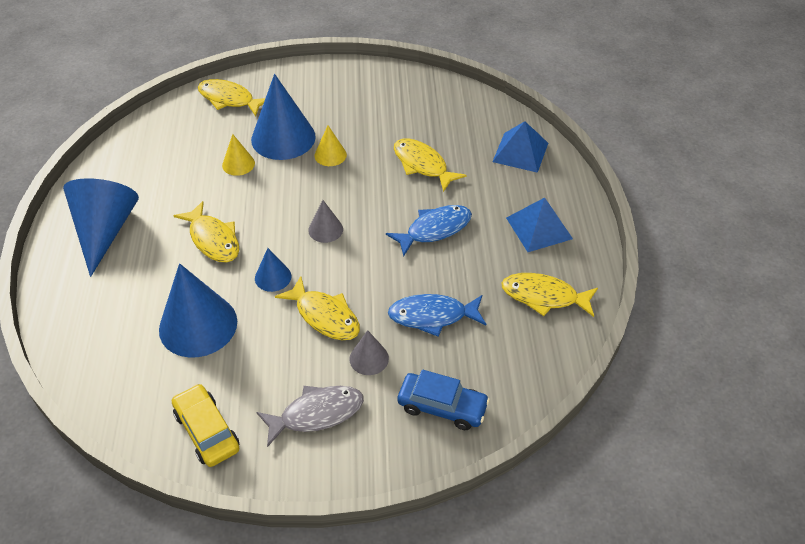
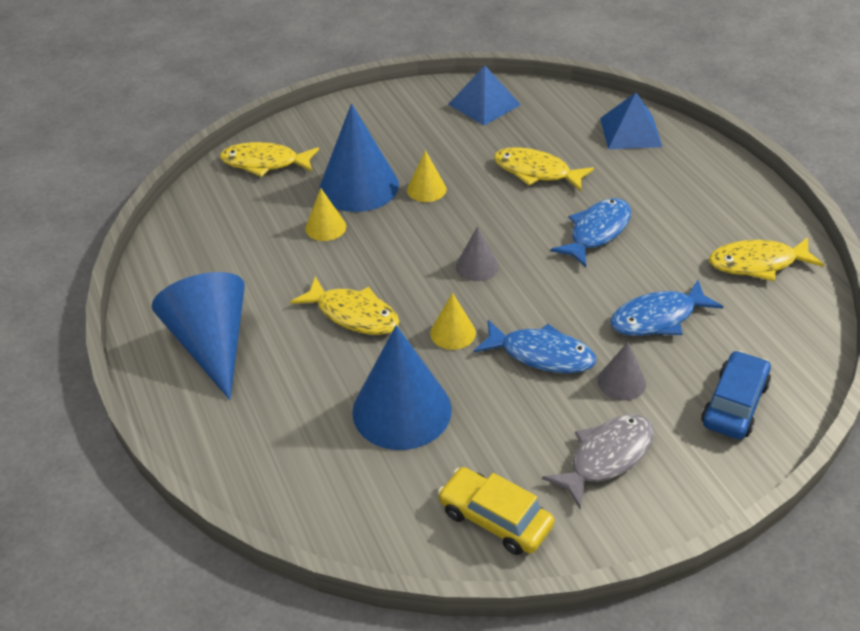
camera: 20 degrees left, 5 degrees down
(273, 277) = (453, 333): blue cone -> yellow cone
(324, 316) = (541, 355): yellow fish -> blue fish
(442, 406) = (734, 404): blue car -> blue car turned 60 degrees counterclockwise
(539, 228) = (703, 199): blue pyramid -> blue pyramid (484, 104)

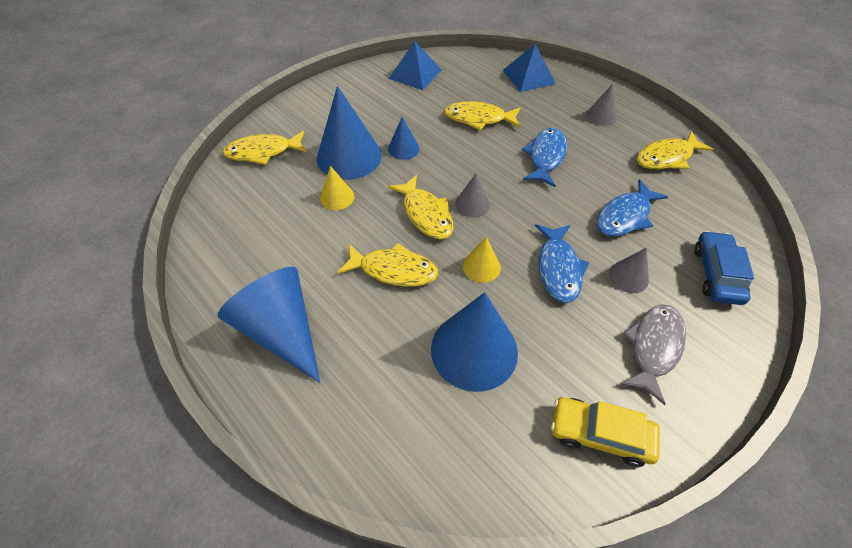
camera: 20 degrees left, 10 degrees up
(417, 265) = (425, 214): none -> yellow fish
(426, 189) = (403, 148): yellow cone -> blue cone
(541, 355) = (558, 268): blue fish -> blue fish turned 90 degrees clockwise
(699, 197) = (601, 116): none -> grey cone

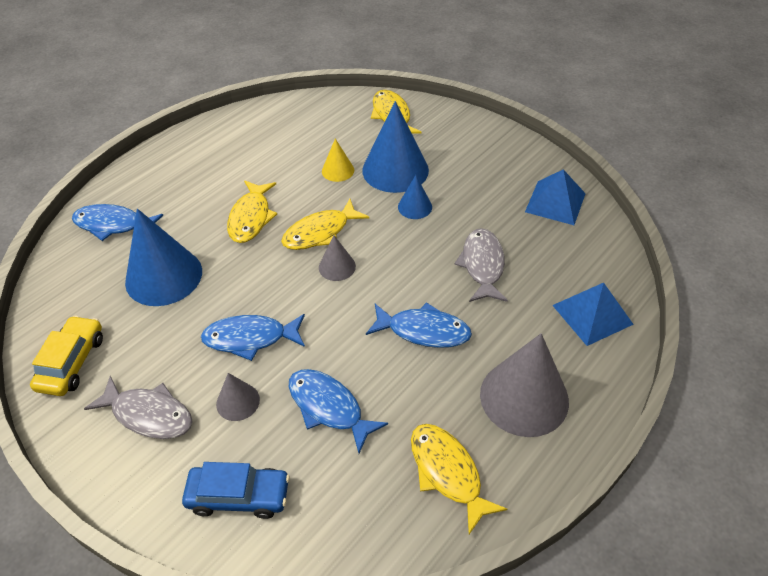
camera: 85 degrees right, 5 degrees down
(281, 330) = (195, 164): blue cone -> none
(377, 419) = (113, 225): none -> blue fish
(478, 119) = (482, 265): yellow fish -> grey fish
(481, 266) = (254, 277): yellow cone -> none
(601, 116) = (524, 397): grey cone -> grey cone, size x2.03

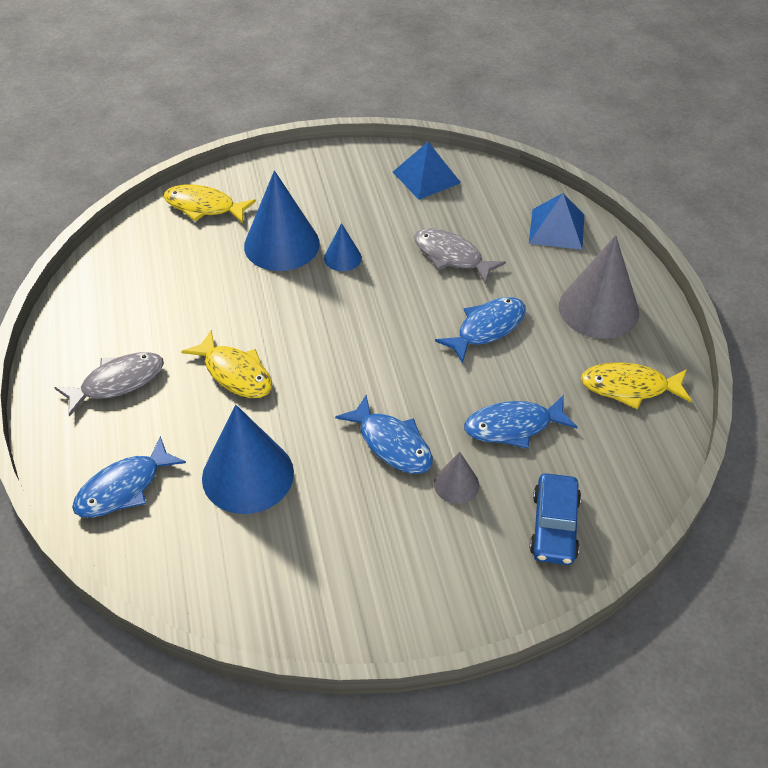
camera: 55 degrees left, 0 degrees up
(72, 362) = (296, 595): yellow car -> none
(148, 414) = (416, 556): grey fish -> grey fish (117, 382)
(239, 496) = (554, 526): blue car -> blue car turned 150 degrees clockwise
(250, 338) = (392, 444): blue fish -> blue fish turned 75 degrees counterclockwise
(320, 232) = (308, 334): yellow fish -> none
(337, 266) = (363, 344): grey cone -> none
(338, 170) = (238, 281): yellow cone -> none

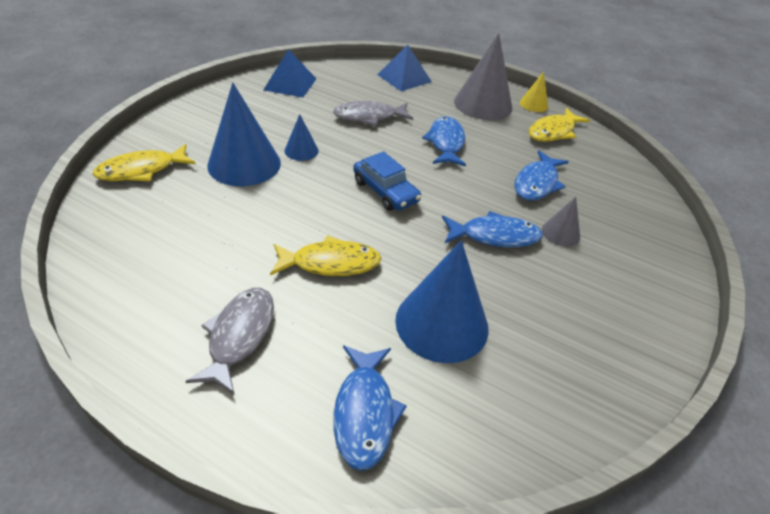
camera: 50 degrees left, 5 degrees down
(554, 526) = (633, 219): blue car -> blue car (385, 191)
(663, 343) = (533, 104): none -> yellow cone

